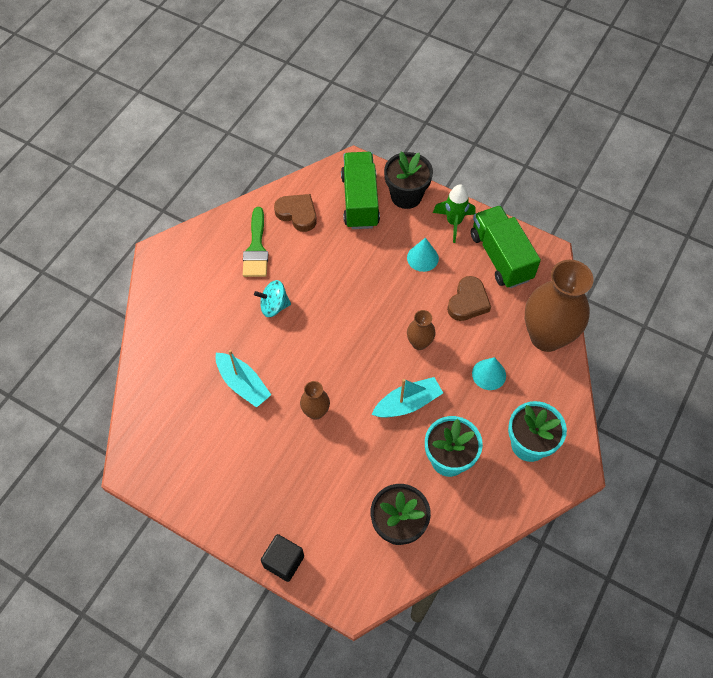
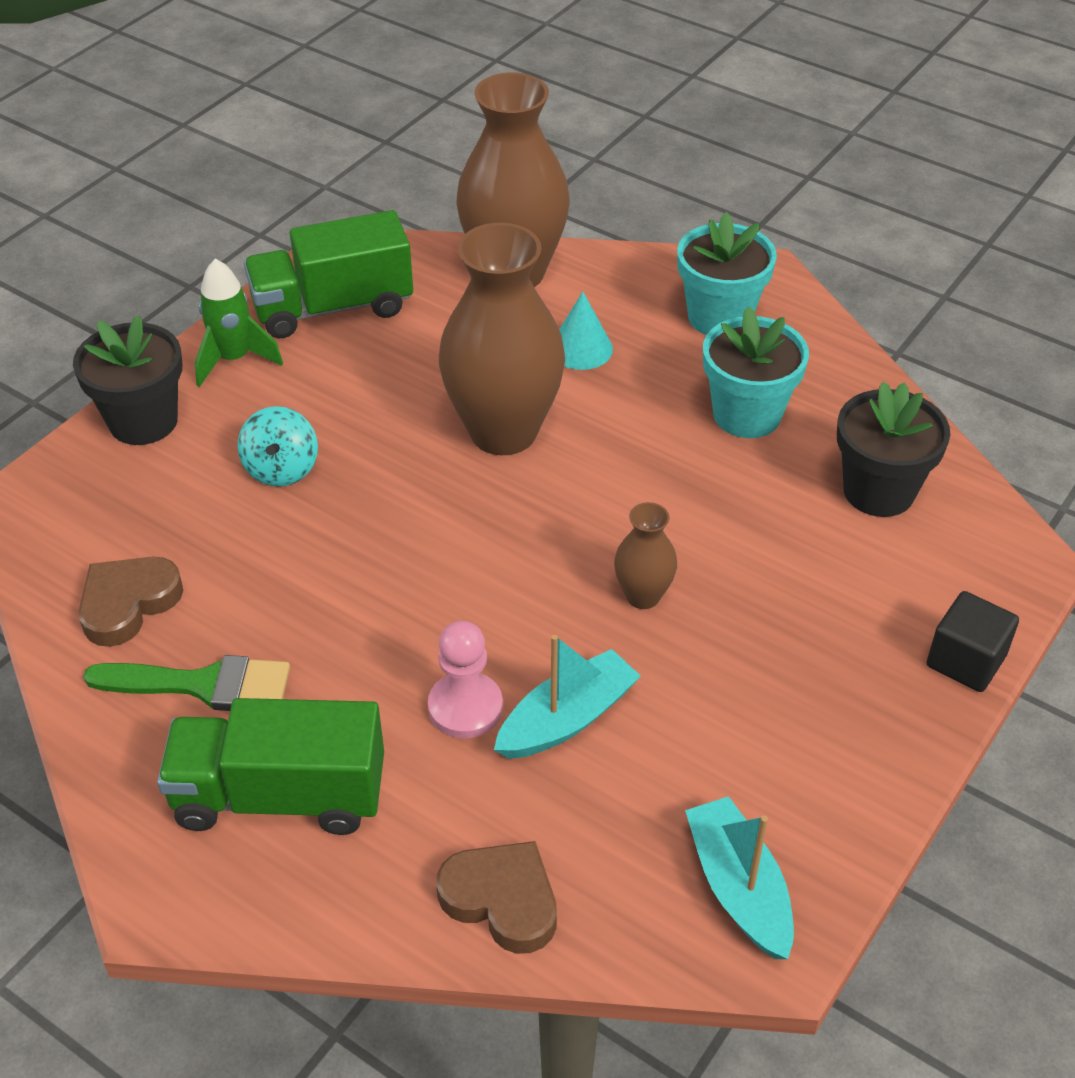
camera: 85 degrees left, 15 degrees down
(248, 344) = (465, 707): none -> pink pawn
(274, 306) = (373, 656): turquoise spinning top -> turquoise spinning top (281, 469)
(360, 201) = (129, 494): green truck -> green truck (280, 795)
(407, 403) = (632, 459): turquoise boat -> turquoise boat (738, 888)
(419, 343) = (503, 432): brown vase -> brown vase, size x2.16
(422, 258) = (307, 410): turquoise cone -> none
(468, 302) = (423, 359): brown heart -> brown heart (502, 900)

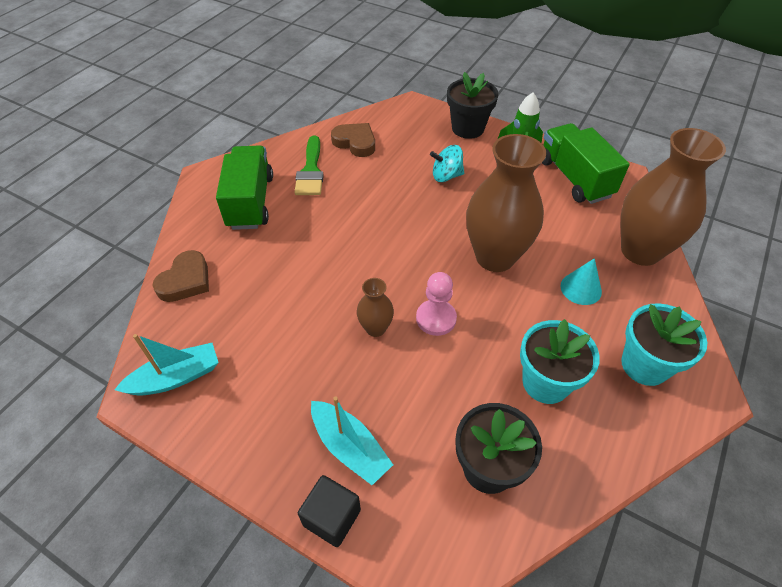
camera: 85 degrees right, 5 degrees up
(465, 707) = (297, 258): pink pawn -> pink pawn (436, 318)
(567, 719) = (288, 298): turquoise boat -> turquoise boat (350, 447)

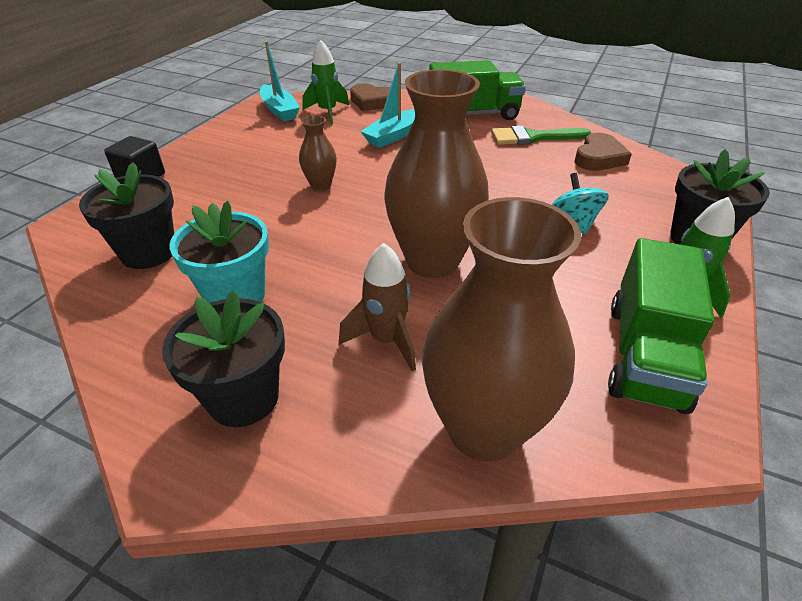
camera: 85 degrees right, 10 degrees down
(200, 325) = (327, 112): none -> green rocket
(350, 447) = (198, 180): turquoise boat -> turquoise boat (393, 136)
(436, 318) = (332, 219): pink pawn -> none
(574, 178) = (645, 354): green truck -> green truck turned 135 degrees clockwise
(581, 288) = (386, 340): turquoise cone -> brown rocket
(644, 365) = (243, 398): turquoise flower pot -> black flower pot

